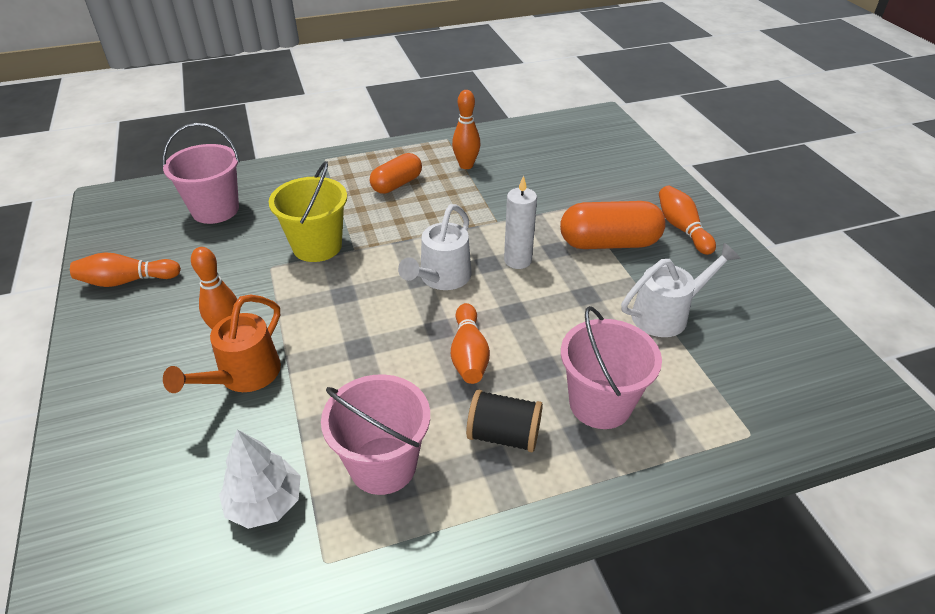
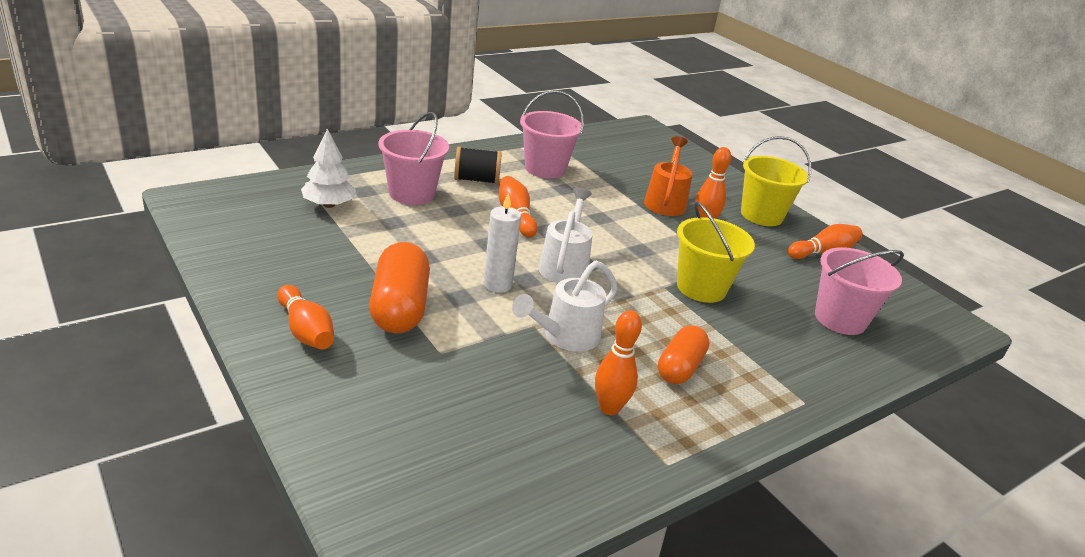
camera: 160 degrees right, 10 degrees down
(129, 344) = (761, 215): none -> yellow bucket
(265, 503) = (599, 157): white tree -> white tree (329, 205)
(609, 243) = (399, 307): orange capsule -> orange capsule turned 75 degrees counterclockwise
(667, 314) = (348, 246): white watering can -> white watering can (565, 337)

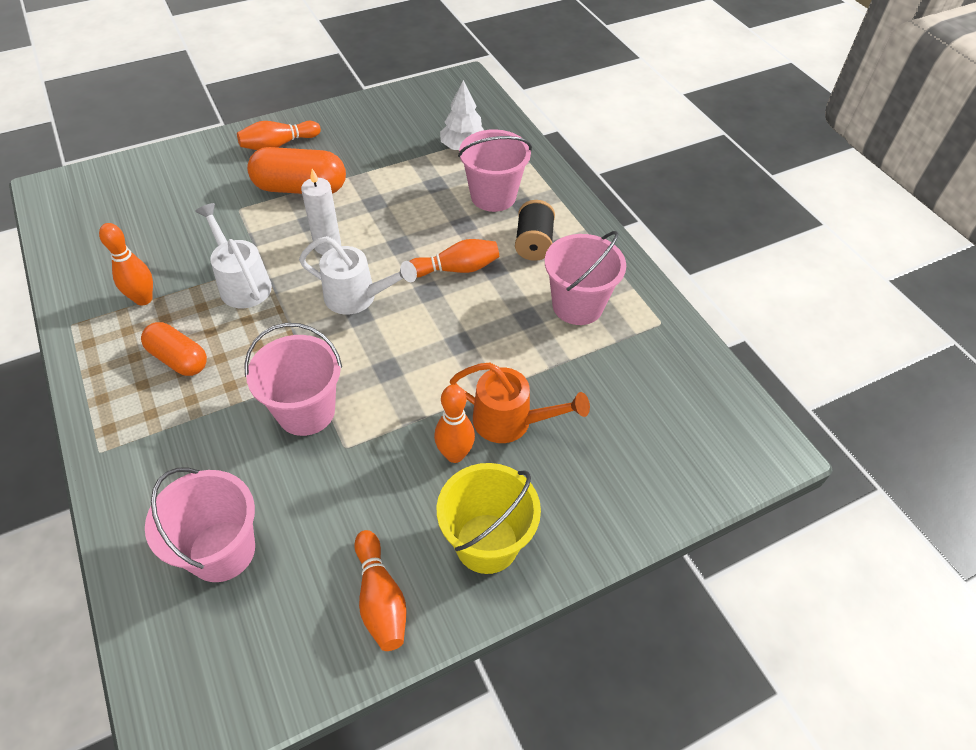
camera: 100 degrees right, 20 degrees up
(701, 288) = (306, 411): yellow bucket -> pink bucket

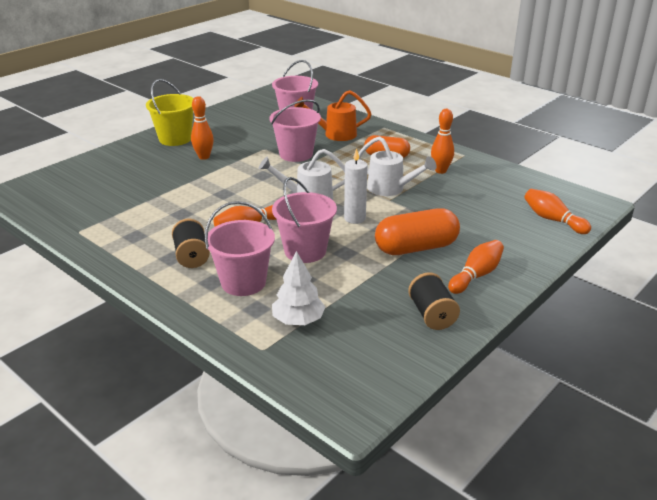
camera: 160 degrees right, 20 degrees down
(352, 123) = (432, 315): none -> black spool
(380, 598) = (217, 121): orange bowling pin -> orange bowling pin (553, 220)
(511, 422) = (176, 172): orange watering can -> orange watering can (335, 134)
(577, 305) = (145, 227): pink bucket -> pink bucket (305, 251)

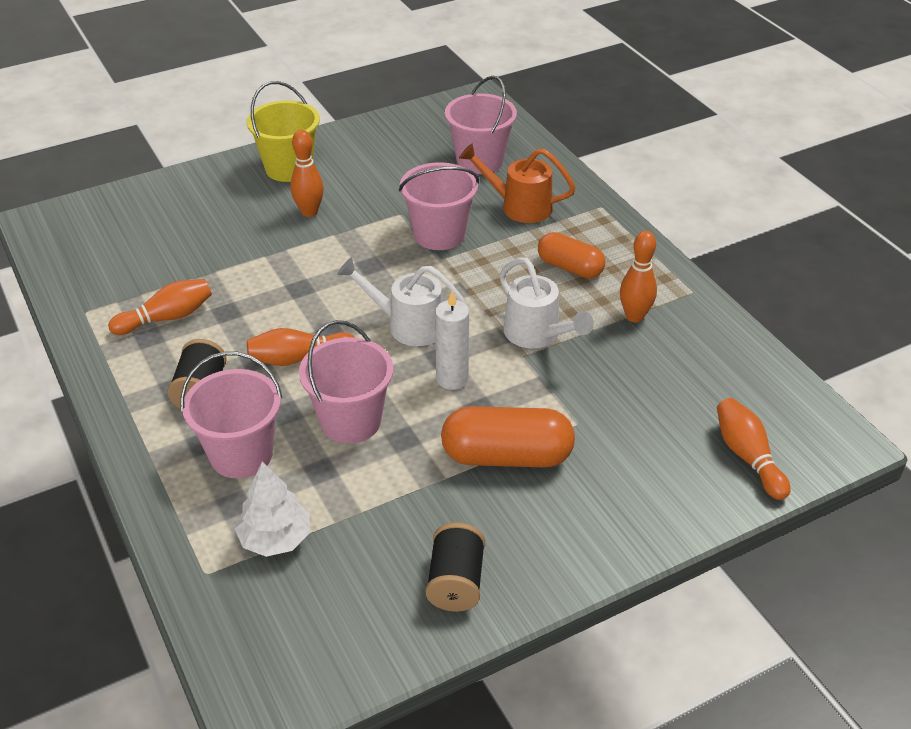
camera: 20 degrees right, 10 degrees up
(476, 275) = (561, 531): orange bowling pin -> orange bowling pin (167, 318)

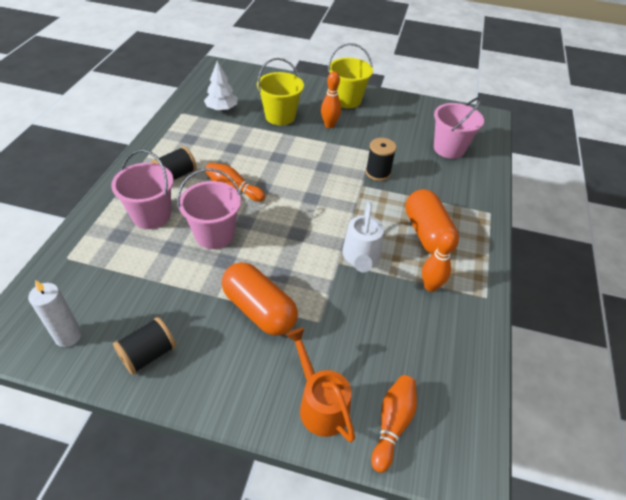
camera: 40 degrees right, 5 degrees up
(167, 318) = (207, 135): orange bowling pin -> none
(231, 237) = (280, 116): none -> yellow bucket
(275, 539) = (111, 265): white tree -> white tree (222, 109)
(408, 325) = (302, 207): white watering can -> none
(439, 234) = (378, 173): pink bucket -> black spool
(452, 379) = (287, 249): white candle -> white candle (68, 336)
(519, 206) = (440, 184): orange watering can -> orange watering can (320, 404)
(570, 267) = (427, 234): orange capsule -> orange capsule, size x1.53

